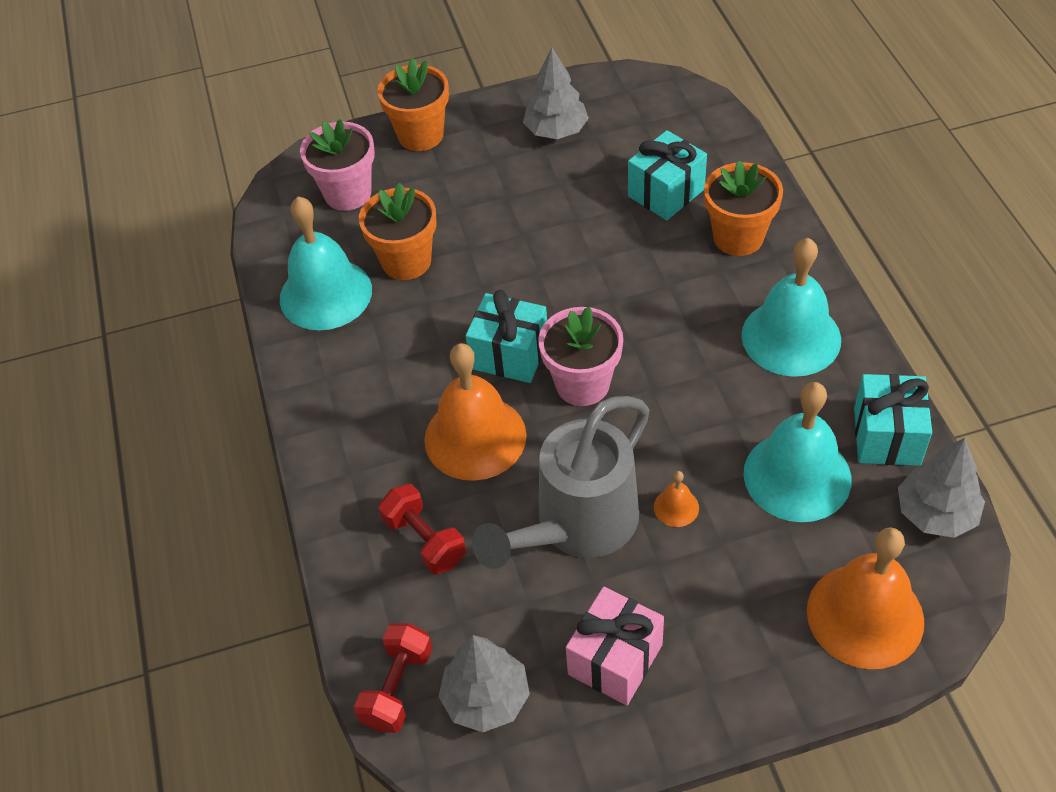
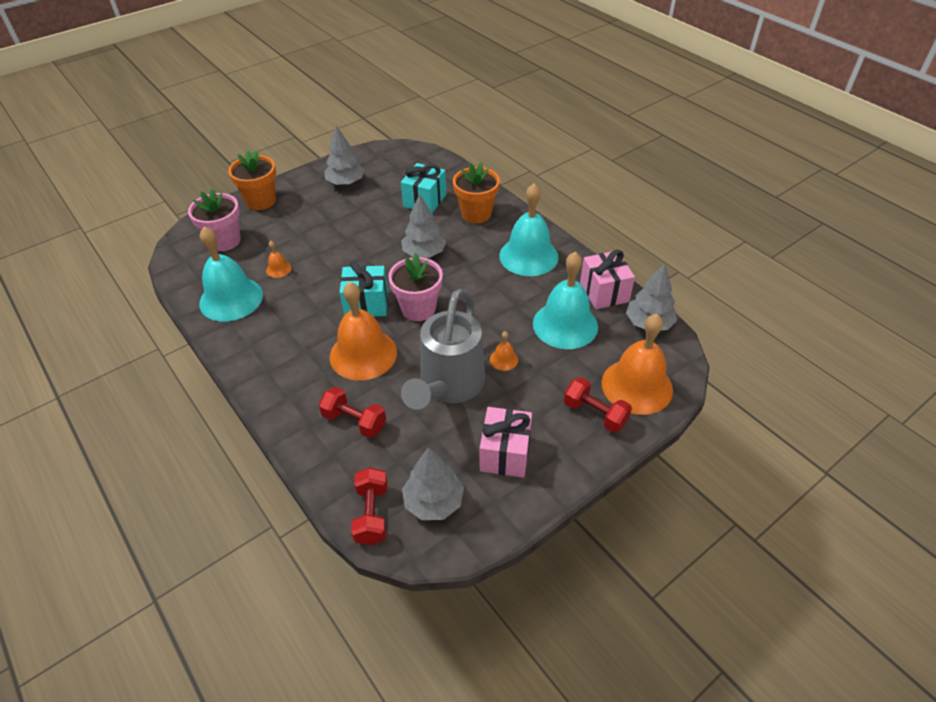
camera: 25 degrees left, 5 degrees down
(406, 261) = (278, 269): orange flower pot -> orange bell
(628, 289) = (424, 253): none -> grey tree
(777, 640) = (595, 414): none -> red dumbbell
(886, 436) = (604, 292): turquoise gift -> pink gift

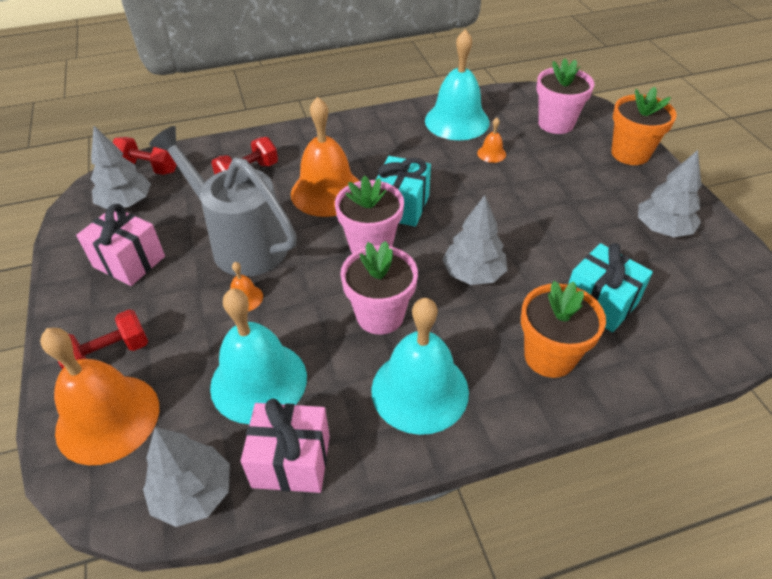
camera: 110 degrees right, 0 degrees up
(482, 286) = (380, 315): none -> pink flower pot

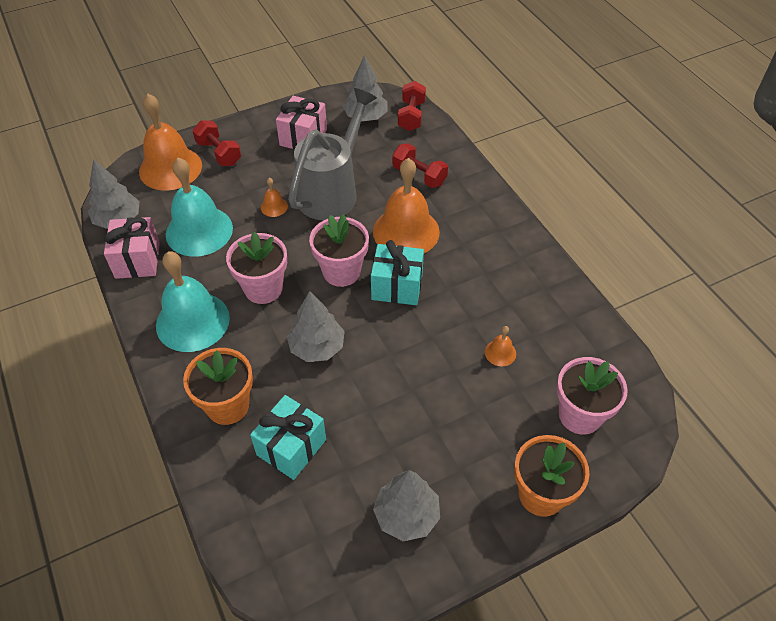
camera: 80 degrees right, 5 degrees up
(457, 121) = (551, 318): turquoise bell -> none

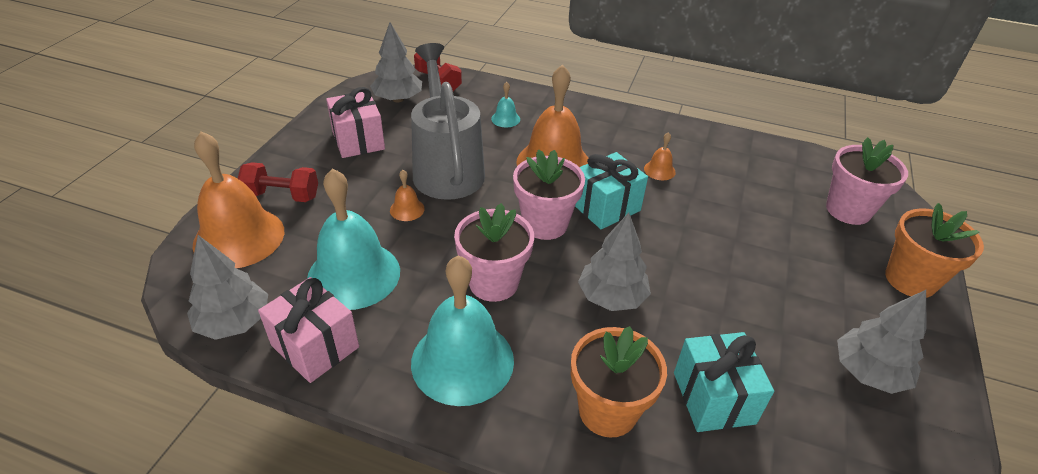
camera: 45 degrees left, 10 degrees down
(419, 175) = (505, 119): red dumbbell -> turquoise bell
(500, 353) = (744, 204): orange bell -> orange bell (659, 170)

